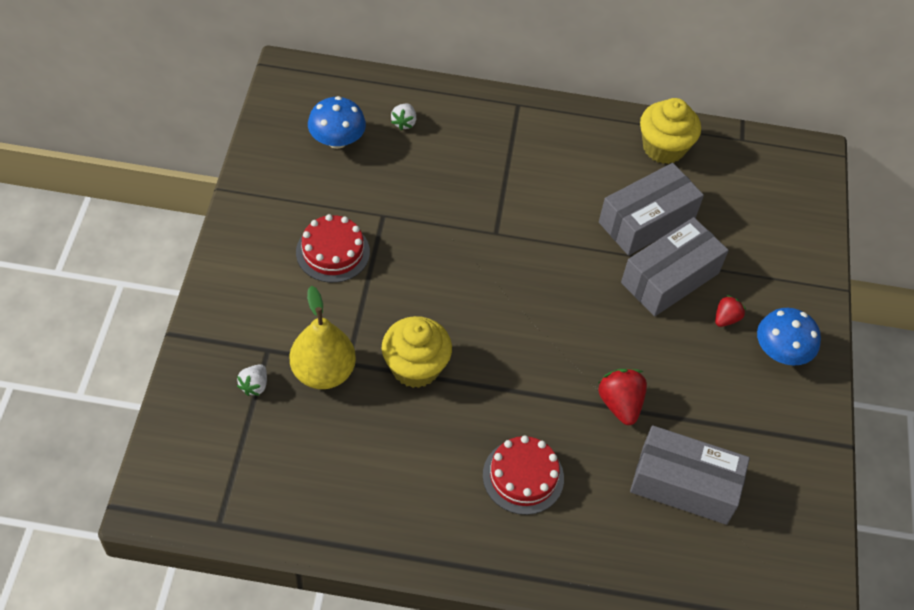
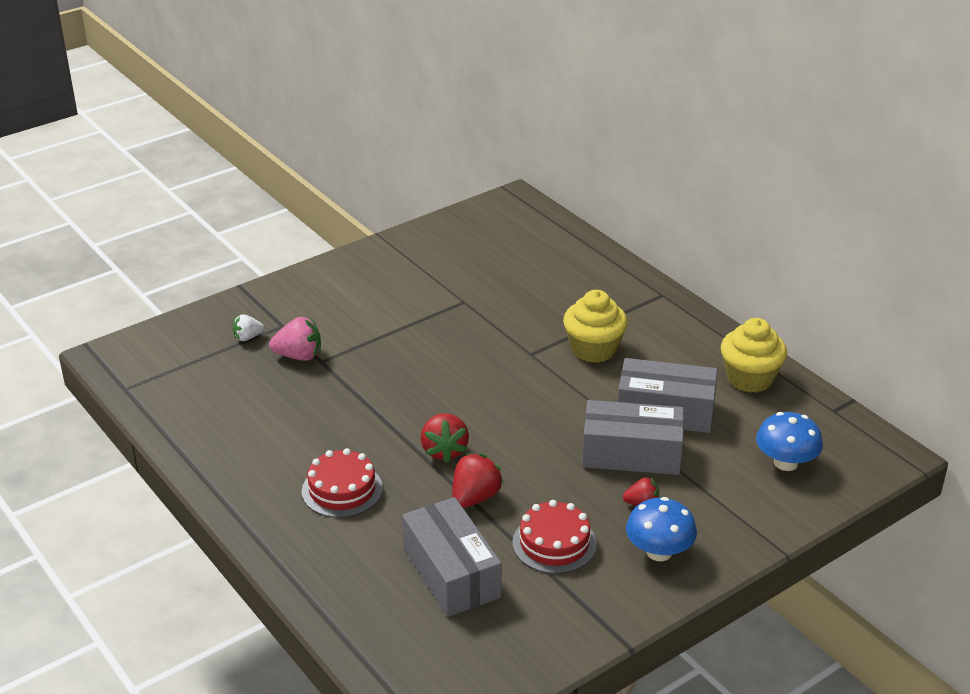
camera: 50 degrees right, 20 degrees down
(323, 372) = (299, 356): yellow pear -> pink strawberry
(333, 252) = (400, 301): red cake -> red cake (554, 543)
(337, 140) = (493, 248): blue mushroom -> blue mushroom (786, 463)
(404, 123) = (556, 262): white strawberry -> none
(415, 367) = (361, 389): yellow cupcake -> yellow cupcake (593, 349)
(548, 378) = (444, 451): none -> red strawberry

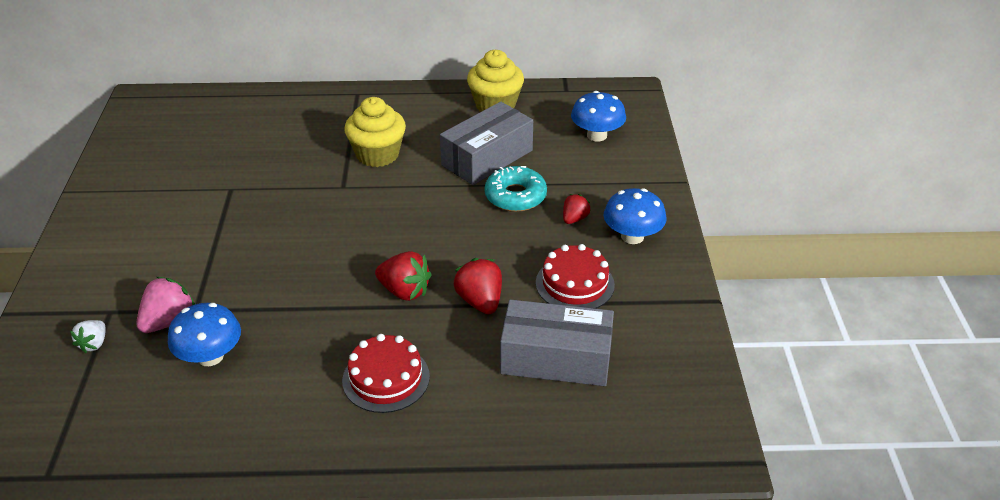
camera: 55 degrees left, 5 degrees up
(284, 394) = (210, 356): none -> blue mushroom
(631, 454) = (515, 196): grey box -> turquoise donut

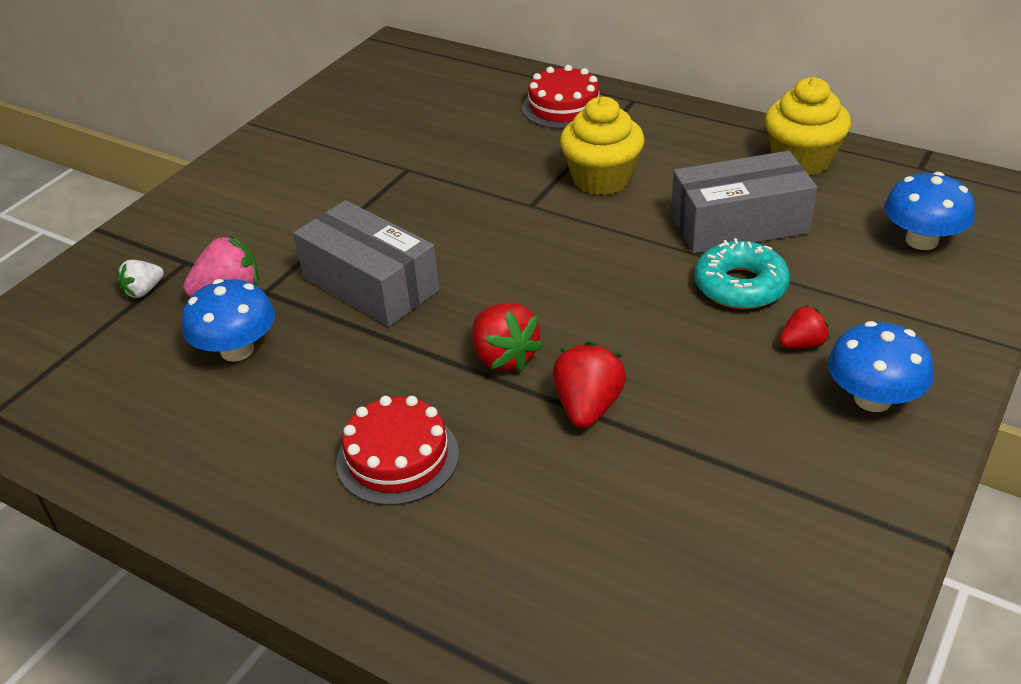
camera: 35 degrees right, 0 degrees up
(556, 358) = (630, 527): grey box -> grey box (370, 284)
(575, 284) = (735, 434): red cake -> red cake (564, 107)

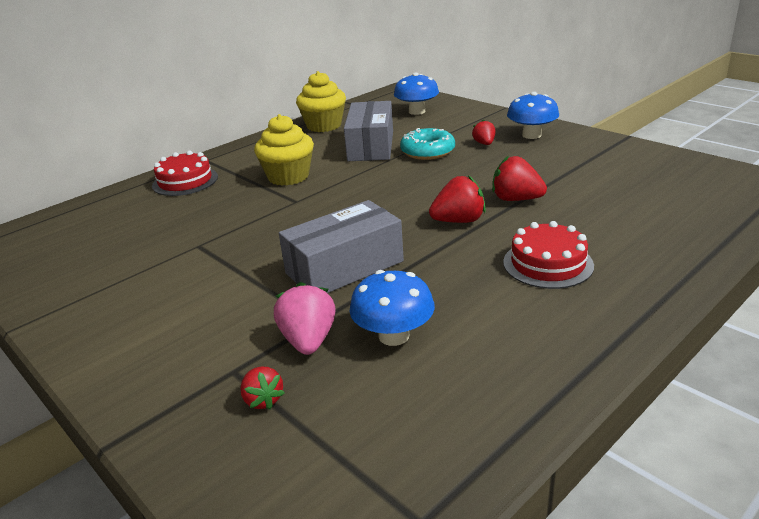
camera: 75 degrees left, 10 degrees down
(144, 291) = (263, 400): white strawberry -> red strawberry

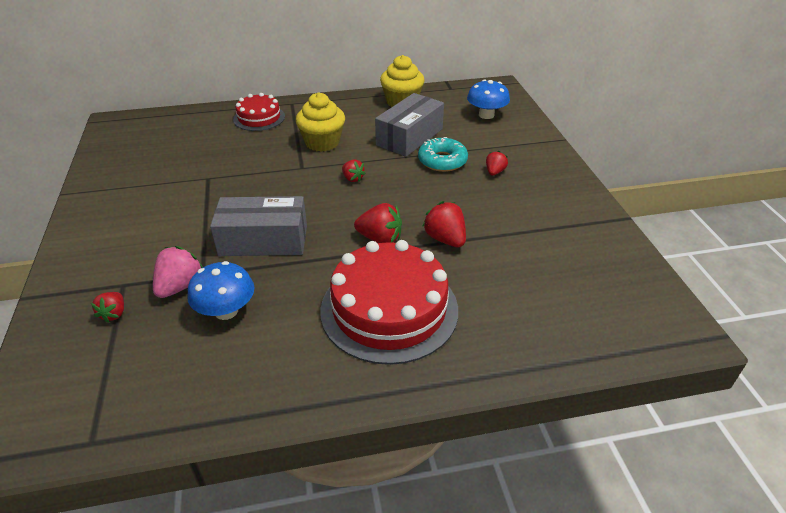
camera: 30 degrees right, 10 degrees up
(362, 191) = (352, 178): none -> red strawberry
(531, 135) = (544, 179): blue mushroom -> none
(548, 264) = (389, 309): red cake -> red cake, size x1.79

